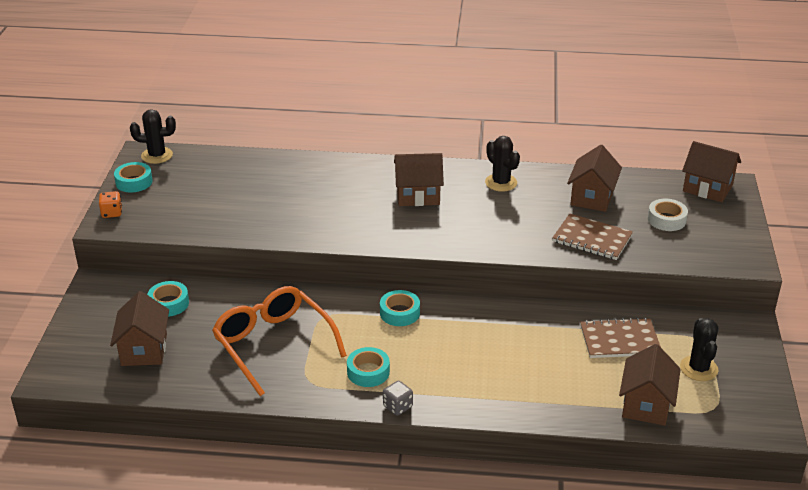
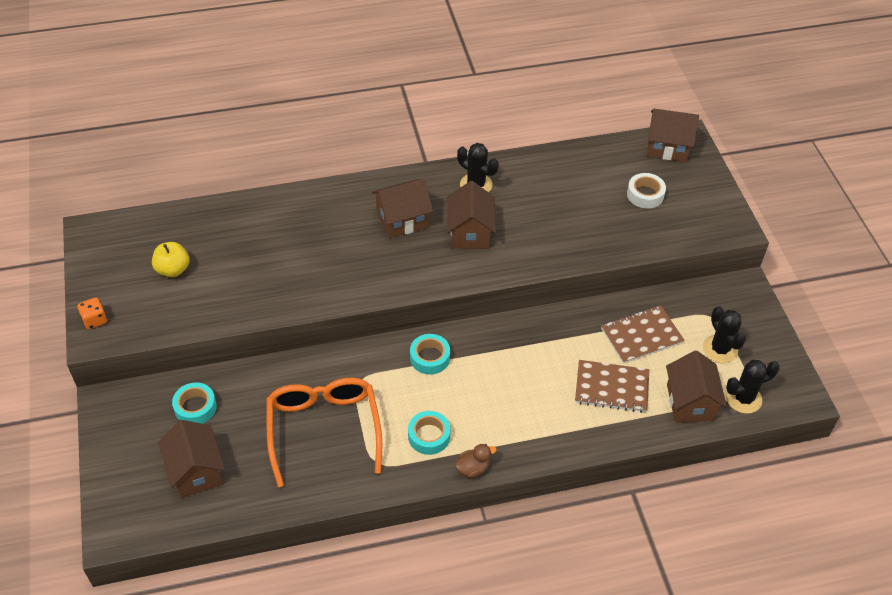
camera: 20 degrees left, 15 degrees up
(134, 182) = (99, 272): turquoise tape -> none
(157, 155) = (107, 230): black cactus -> black cactus (743, 398)
(196, 192) = (173, 270): none -> yellow apple
(273, 344) = (324, 429): orange glasses -> orange glasses turned 45 degrees clockwise
(397, 406) = (473, 468): grey dice -> brown duck
(592, 197) = (568, 183): brown house -> brown house (470, 233)
(592, 239) = (587, 234): brown notebook -> brown notebook (611, 387)

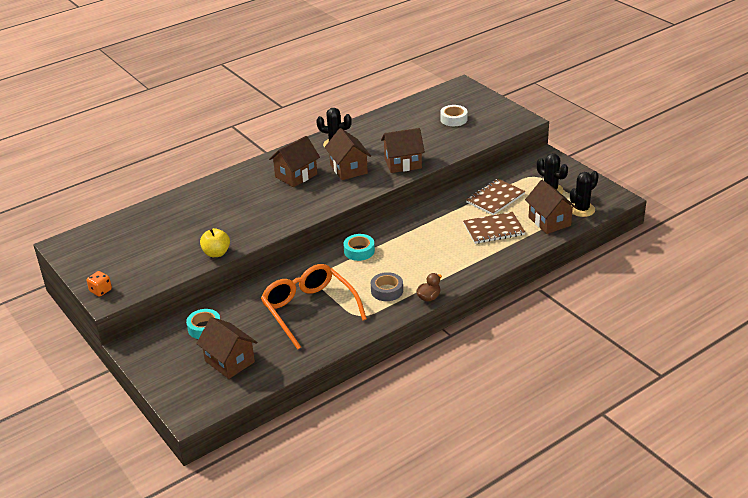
camera: 20 degrees left, 15 degrees down
(173, 270) = (143, 247): yellow apple -> yellow apple (216, 253)
(429, 436) = (387, 291): turquoise tape -> grey tape
(667, 147) = (452, 93): brown house -> brown house (403, 163)

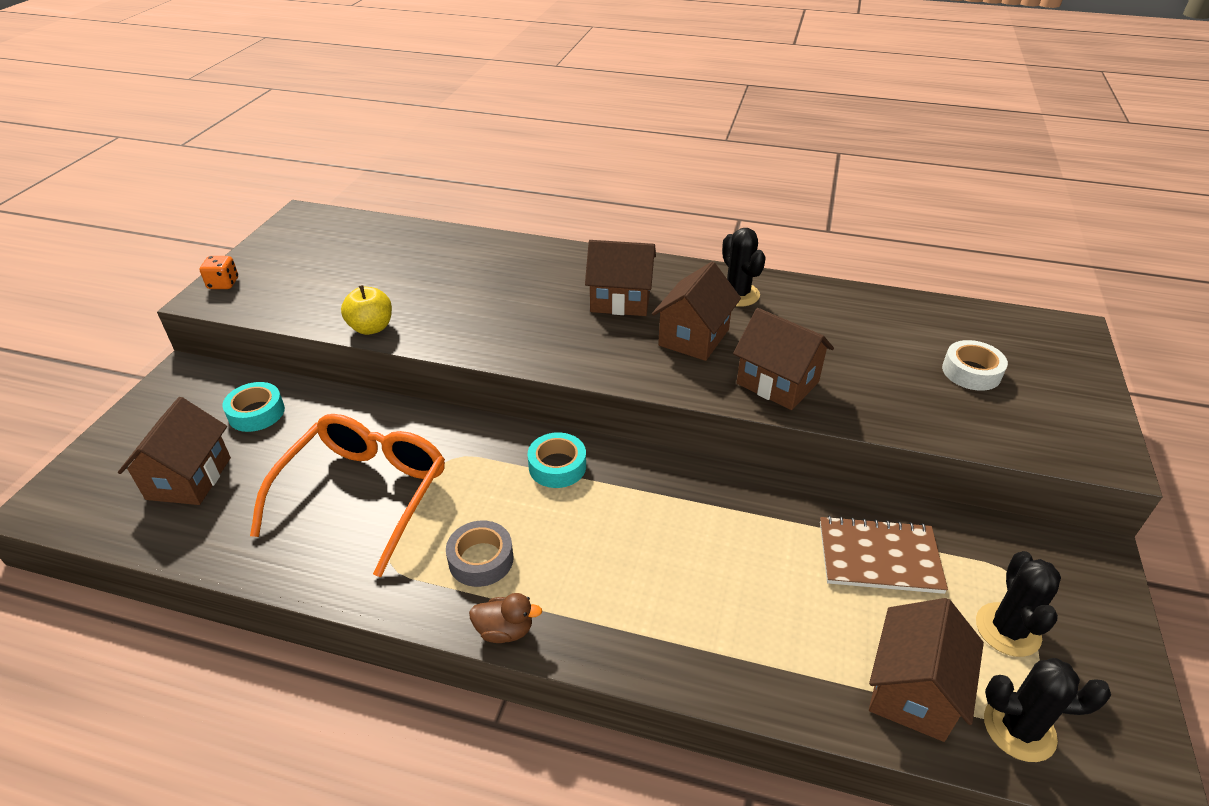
camera: 50 degrees right, 5 degrees up
(493, 229) = (789, 610): brown notebook -> none

